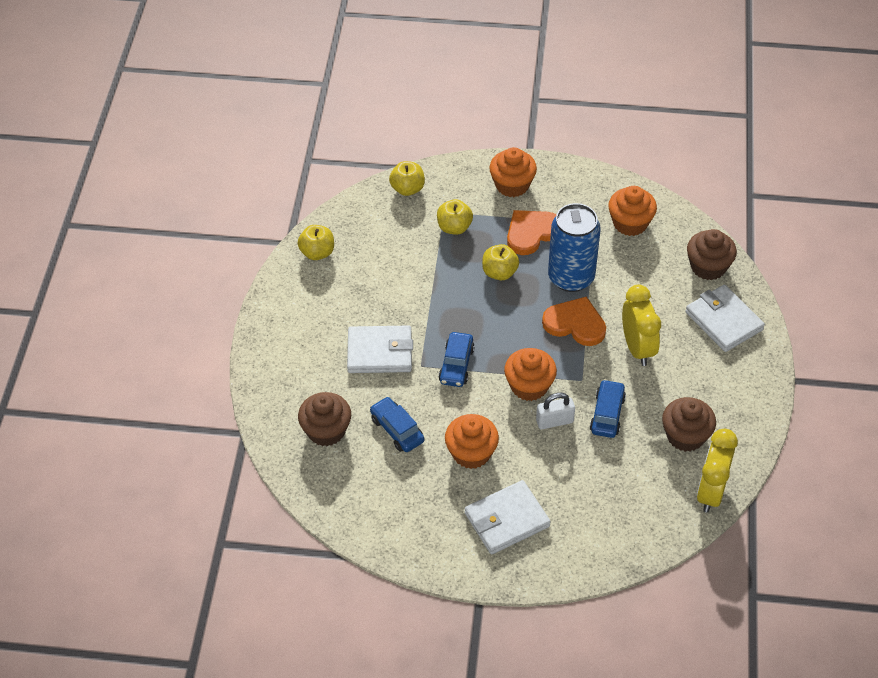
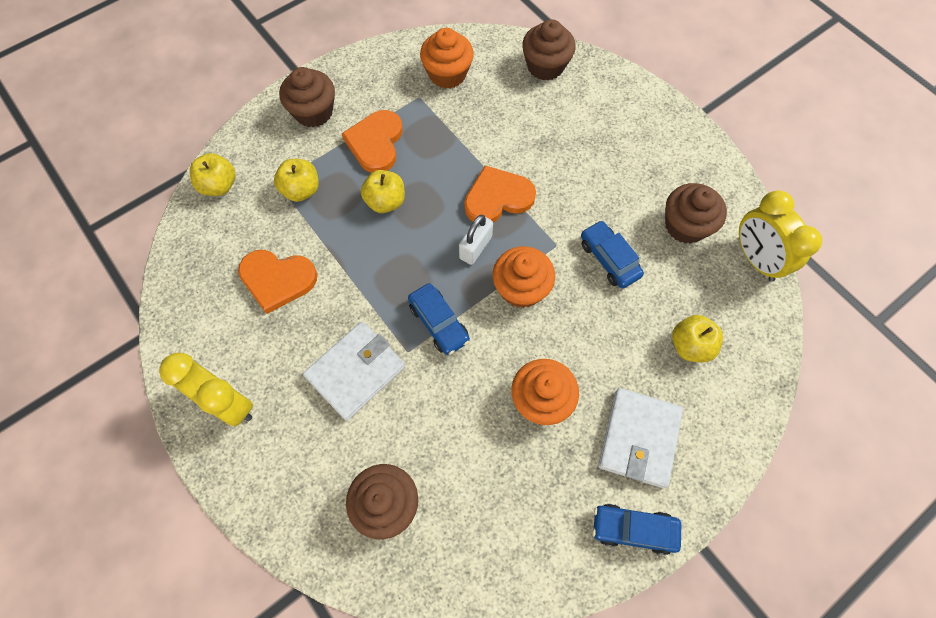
camera: 45 degrees left, 15 degrees up
(317, 252) = (190, 318): yellow apple -> yellow apple (690, 345)
(387, 268) = (277, 280): none -> orange heart
(397, 430) = (452, 438): blue car -> blue car (633, 529)
(512, 185) = (313, 112): orange cupcake -> brown cupcake
(554, 421) = (576, 303): white padlock -> white padlock (475, 247)
(571, 277) = (450, 158): blue can -> none
(637, 348) = (568, 179): yellow clock -> yellow clock (228, 403)
(724, 321) = (605, 102): white wallet -> none

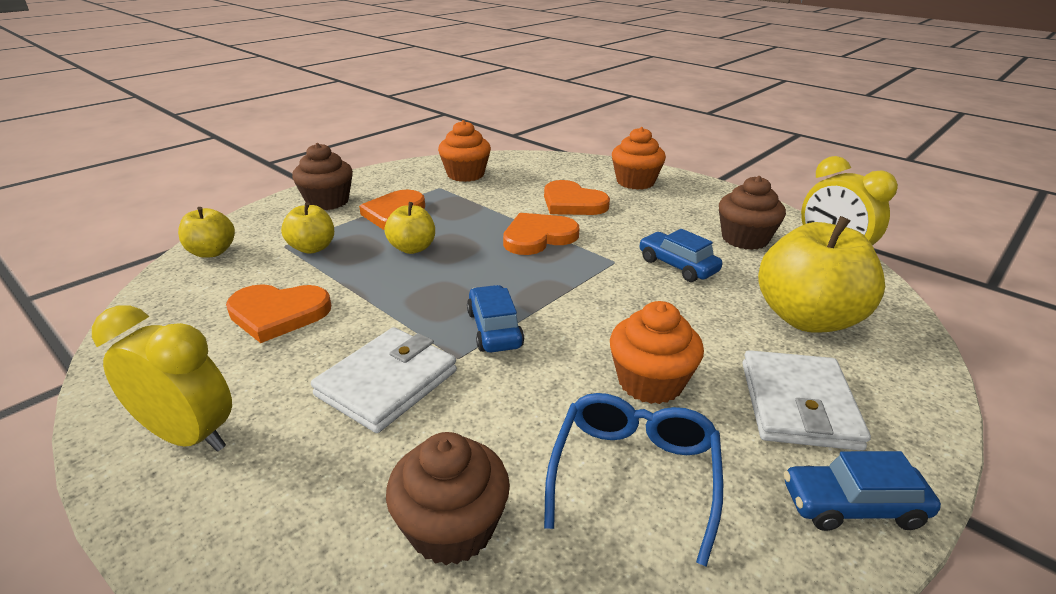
camera: 10 degrees left, 35 degrees down
(439, 323) = (494, 329): blue car -> blue car turned 150 degrees counterclockwise
(475, 247) = (524, 270): white padlock -> none
(505, 481) = (634, 474): none -> blue glasses
(521, 288) = (587, 294): orange cupcake -> orange cupcake (635, 182)
(542, 142) = (572, 203): none -> orange heart
(545, 66) = (559, 165): brown cupcake -> none
(690, 345) = (807, 318): yellow apple -> yellow apple, size x1.88

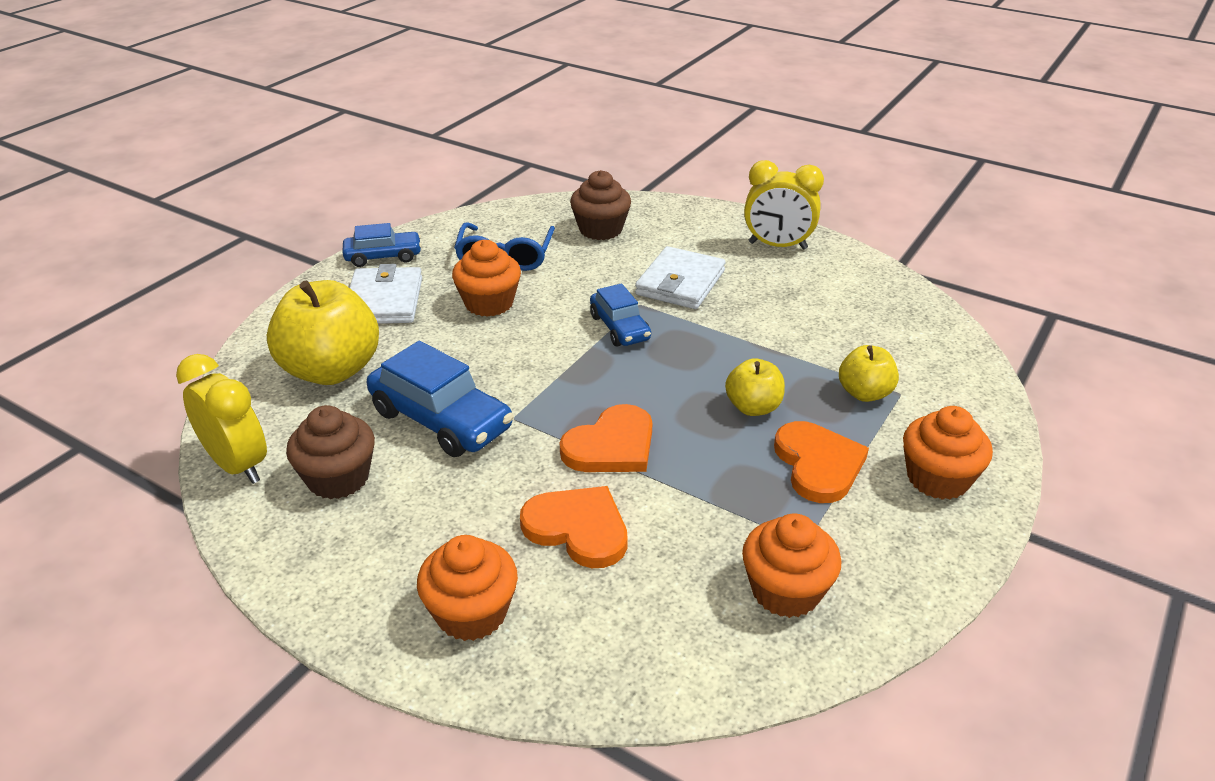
camera: 170 degrees right, 5 degrees up
(212, 252) = (963, 374): yellow apple -> none
(278, 314) = (813, 320): orange heart -> none
(327, 202) = (938, 478): brown cupcake -> orange cupcake
(677, 266) = (441, 420): blue car -> blue car, size x1.63

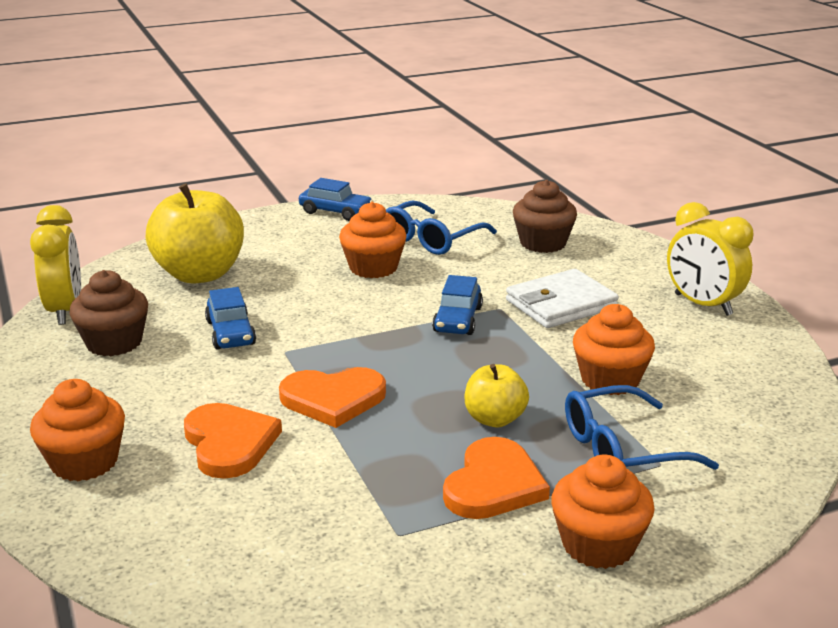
camera: 35 degrees right, 10 degrees down
(384, 301) = (296, 241): white wallet -> none
(441, 420) = (231, 333): blue car -> blue car, size x0.61
(785, 591) = (330, 560): orange cupcake -> orange cupcake (610, 380)
(864, 393) = (622, 449): yellow apple -> blue glasses

